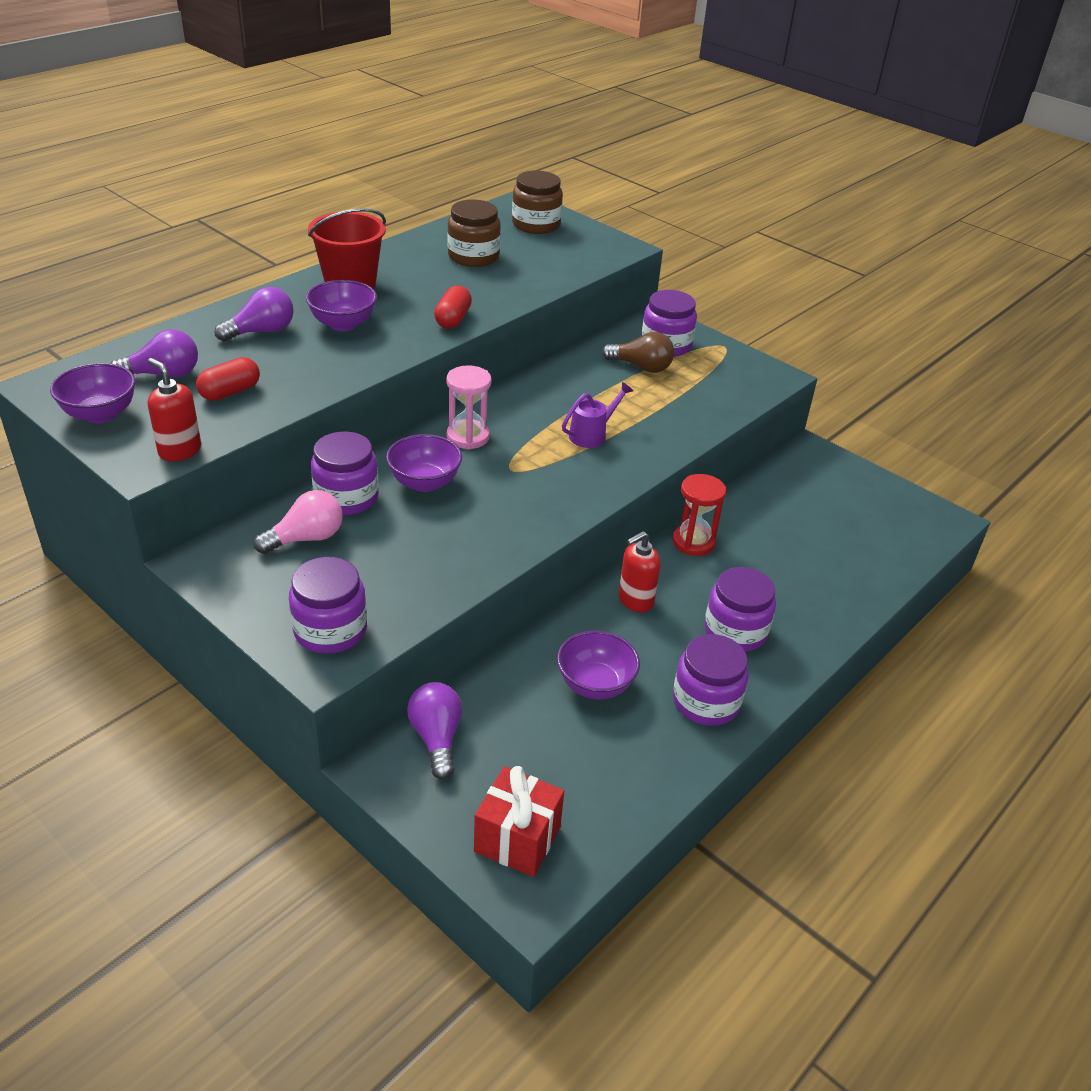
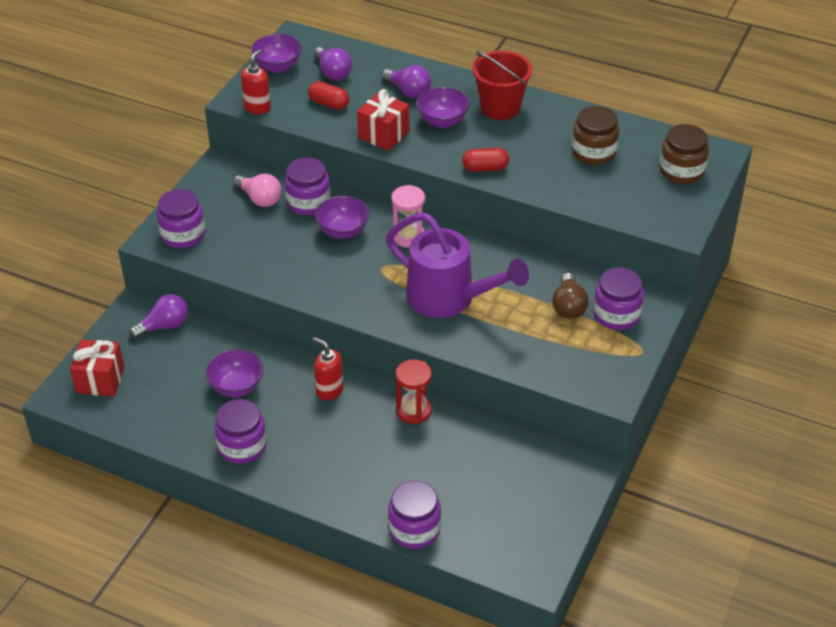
camera: 75 degrees right, 5 degrees up
(334, 367) = (383, 135): none -> red gift
(592, 434) = (449, 299): purple watering can -> purple watering can, size x2.23
(735, 631) = (321, 451): purple jar -> purple jar (414, 529)

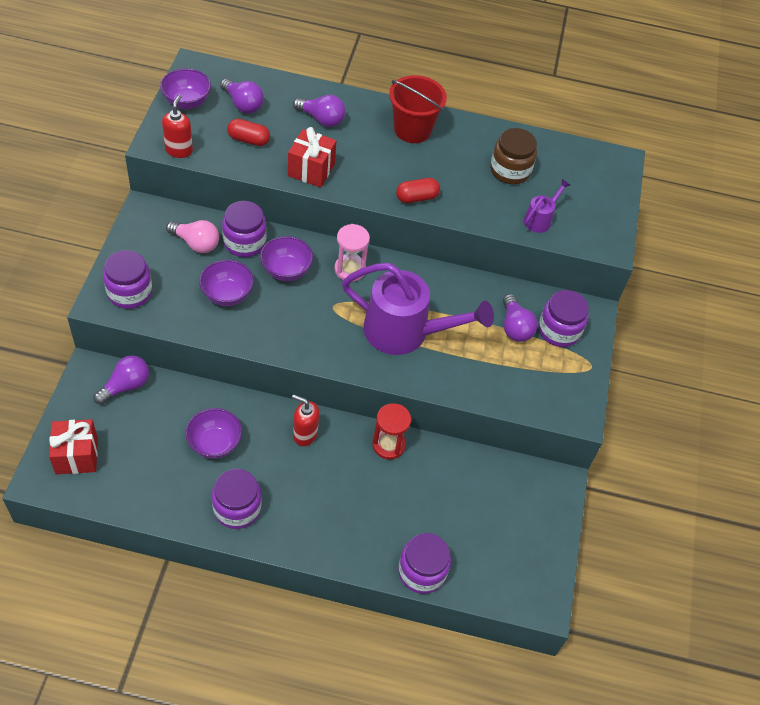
camera: 20 degrees left, 10 degrees up
(442, 121) = (363, 150): purple bowl -> purple bowl (227, 295)
(568, 306) = (515, 327): brown light bulb -> purple light bulb
(612, 199) = (540, 219): none -> purple watering can
(681, 171) = (592, 183): brown jar -> none

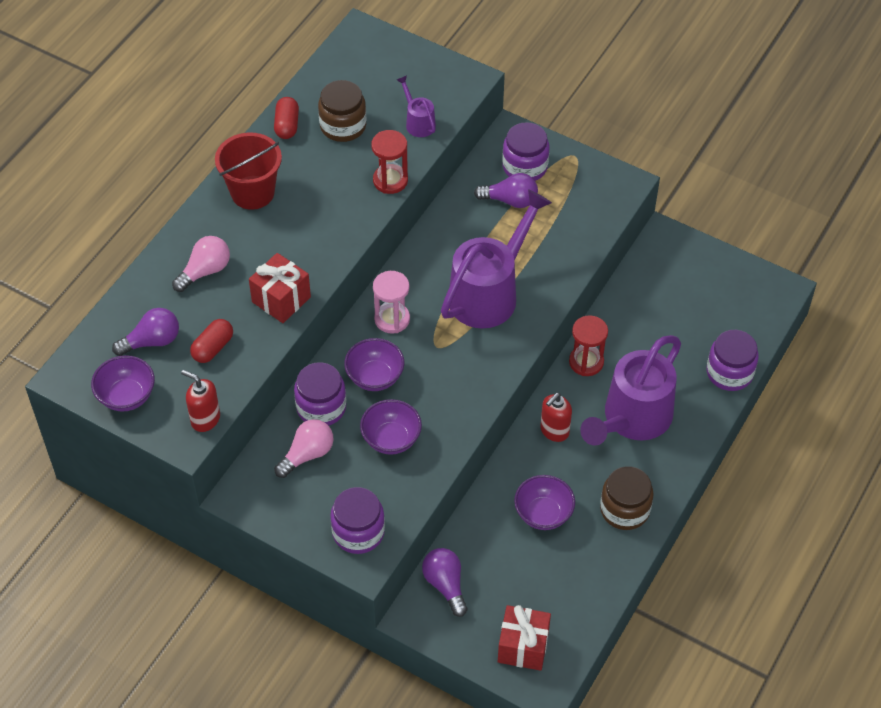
camera: 65 degrees left, 0 degrees up
(237, 508) = (624, 509): purple jar -> brown jar
(321, 119) = (205, 271): purple light bulb -> pink light bulb
(337, 495) = (631, 420): none -> purple watering can
(416, 197) = (354, 216): red capsule -> red capsule (287, 125)
(466, 213) = (390, 180): none -> red hourglass

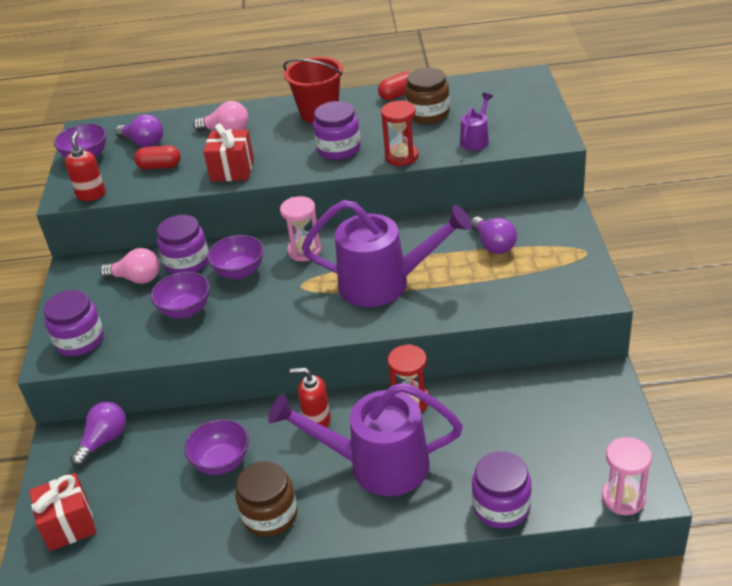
camera: 60 degrees right, 15 degrees down
(525, 166) = (538, 234): purple jar -> purple jar (338, 149)
(776, 305) = (623, 498): none -> pink hourglass

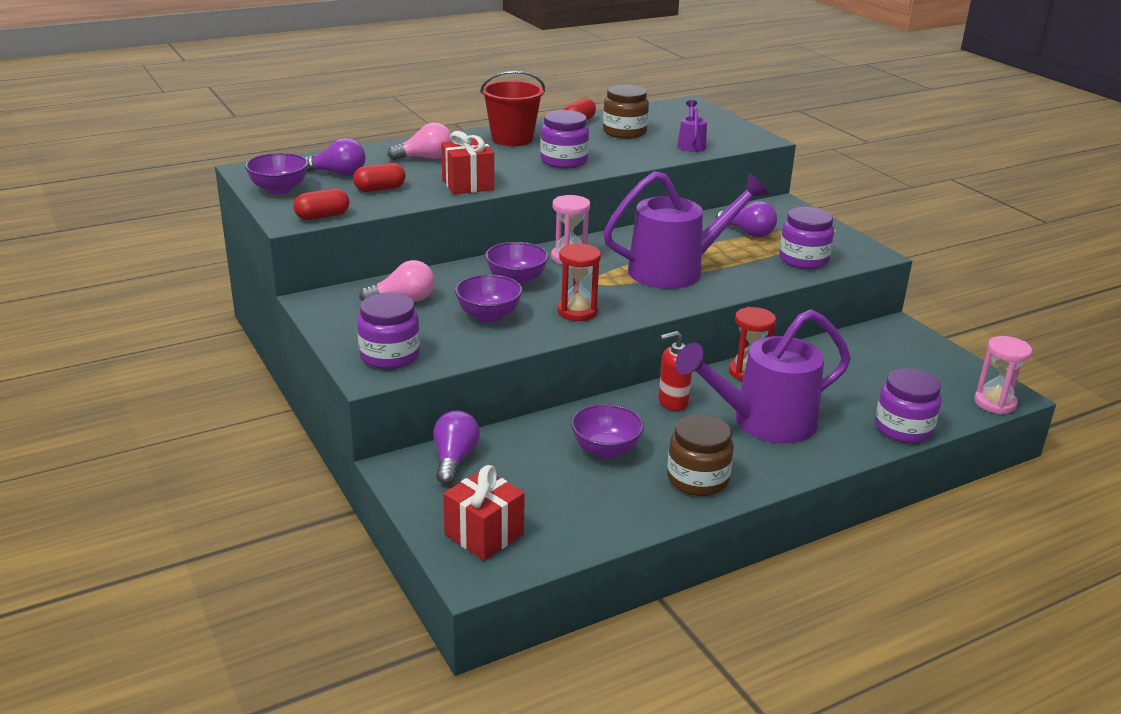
camera: 30 degrees left, 10 degrees down
(91, 194) = (322, 216): red soap dispenser -> red capsule
(187, 262) = (449, 281): purple jar -> purple jar (803, 260)
(401, 157) = (634, 161): red hourglass -> red hourglass (577, 312)

